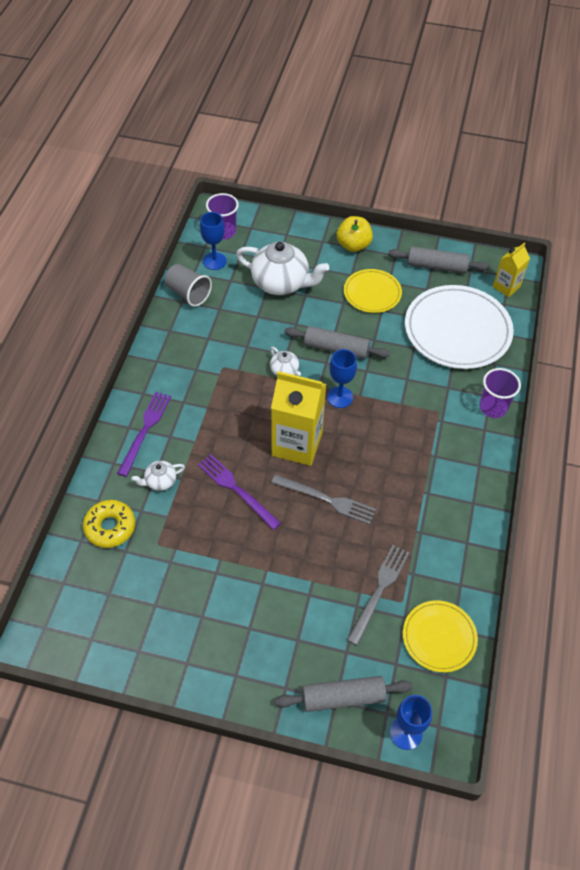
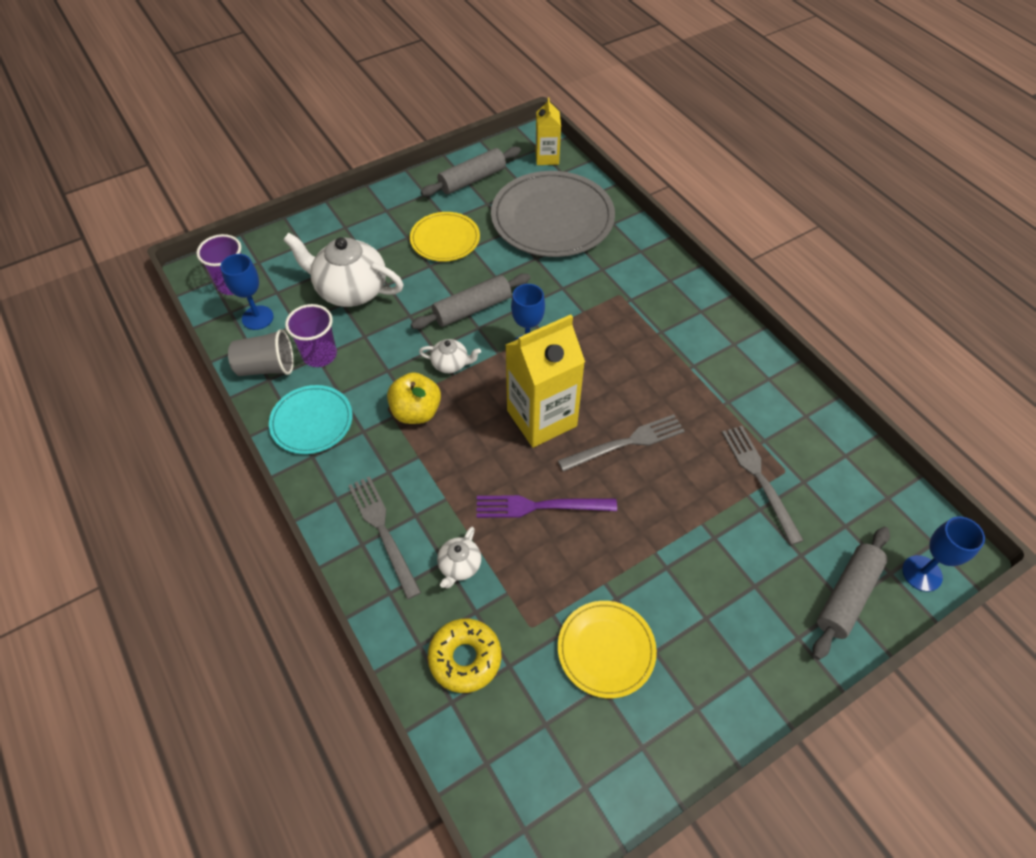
camera: 45 degrees left, 0 degrees up
(145, 430) = (383, 531): purple fork -> grey fork
(177, 342) = (312, 421): none -> turquoise plate
(281, 283) = (350, 290): white teapot -> white teapot turned 135 degrees counterclockwise
(353, 245) = (378, 211): yellow apple -> yellow apple (416, 412)
(439, 637) = (845, 472): yellow plate -> yellow plate (606, 650)
(457, 330) = (552, 218): white plate -> grey plate
(493, 407) = (654, 257): purple cup -> purple cup (319, 355)

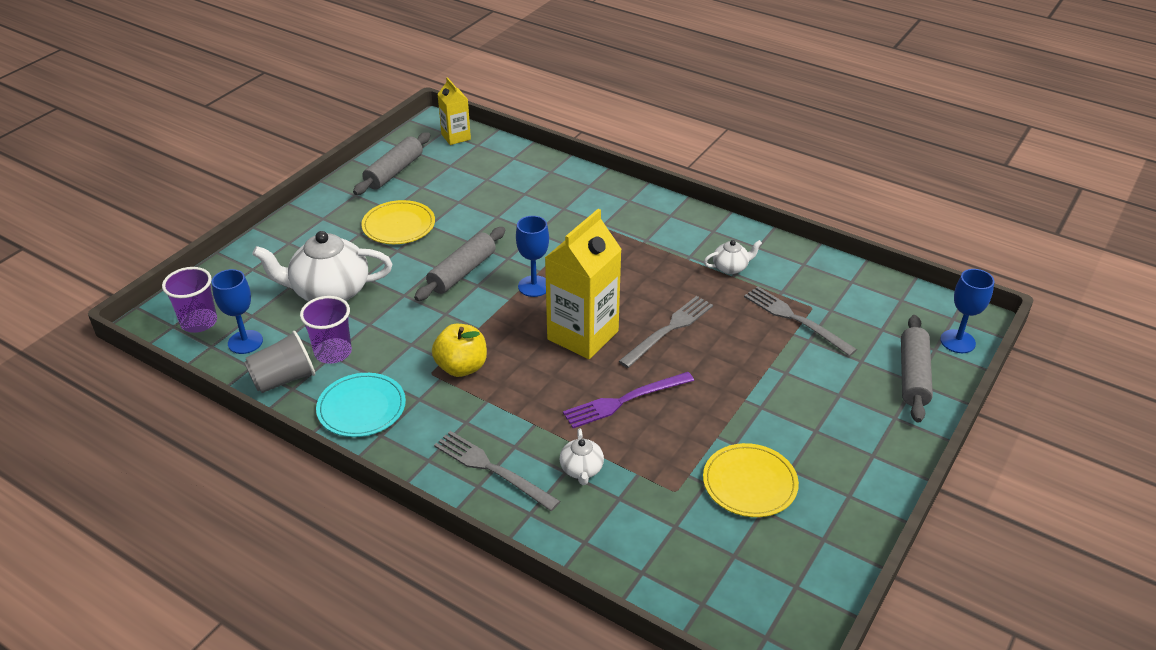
camera: 25 degrees left, 15 degrees down
(451, 364) = (470, 320): white teapot -> white teapot (730, 267)
(465, 658) = (632, 535): yellow donut -> none
(552, 218) = (492, 182): grey plate -> none

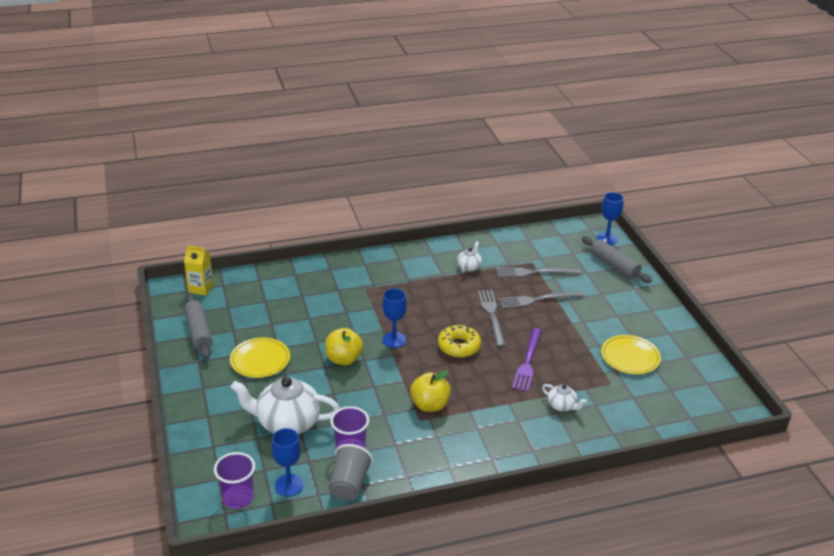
camera: 50 degrees left, 5 degrees down
(329, 291) = (287, 423): white teapot -> white teapot turned 60 degrees clockwise
(361, 408) = (417, 463): turquoise plate -> none
(462, 272) = (343, 359): grey rolling pin -> yellow apple
(492, 469) = (526, 438): grey fork -> grey fork (537, 299)
(583, 335) = (459, 346): yellow carton -> yellow donut

